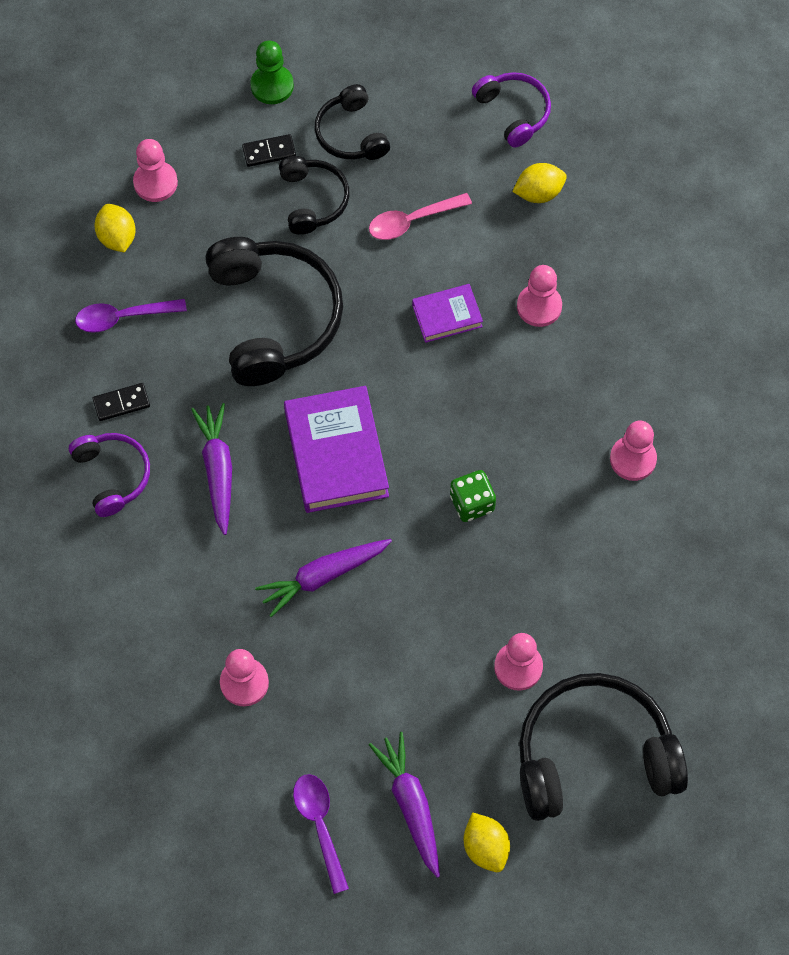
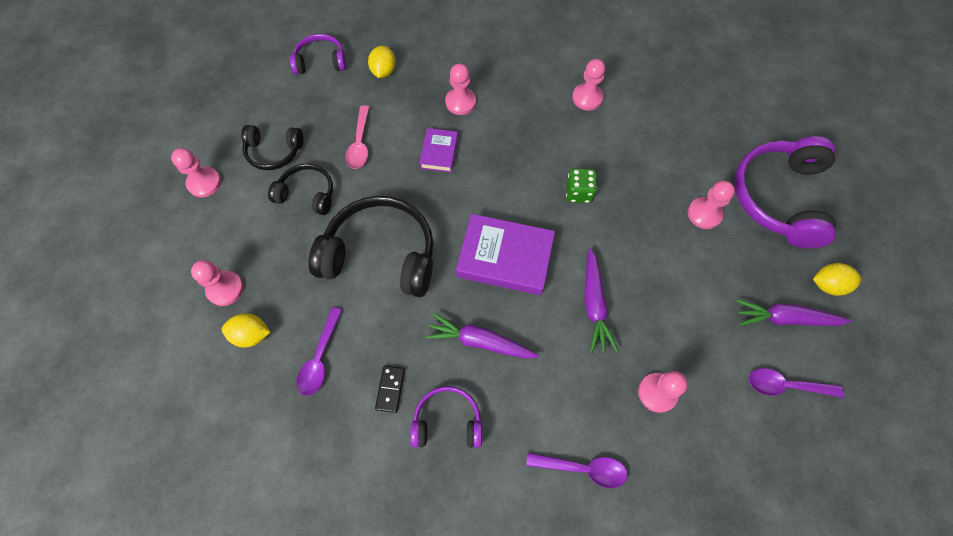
camera: 65 degrees left, 0 degrees up
(123, 632) = (583, 468): none -> purple spoon
(269, 152) = (253, 205): black domino -> none
(272, 86) = (204, 183): green pawn -> pink pawn
(593, 755) = (778, 197): black headphones -> purple headphones

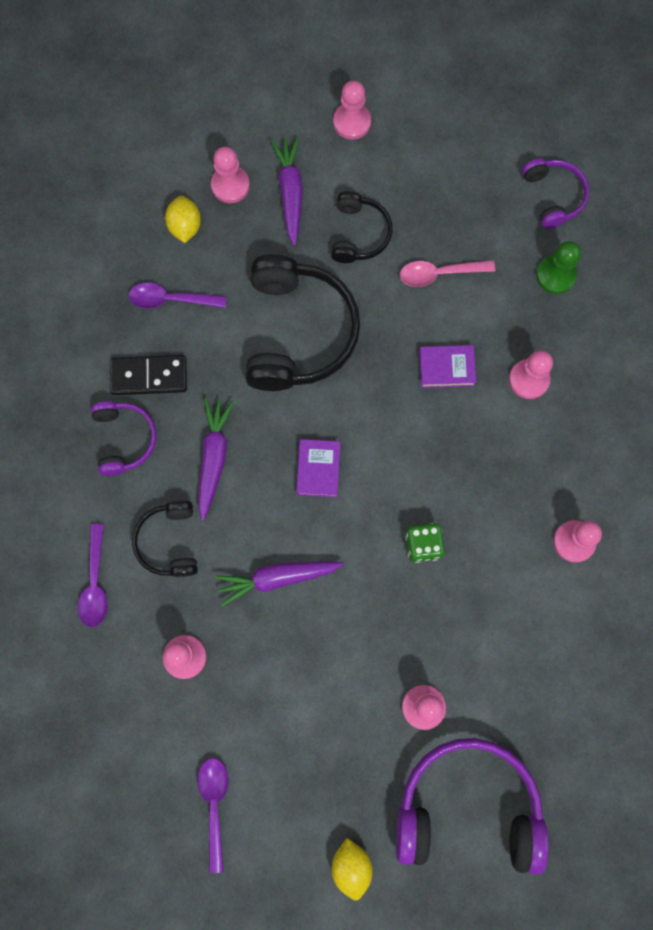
camera: 80 degrees right, 10 degrees up
(274, 152) = (407, 182): black headphones -> black headphones (169, 542)
(384, 71) = (555, 275): yellow lemon -> green pawn
(390, 389) = (149, 376): black domino -> black domino, size x1.62
(505, 257) = (318, 469): purple book -> purple book, size x0.54
(785, 318) = (297, 808): purple carrot -> purple carrot (290, 193)

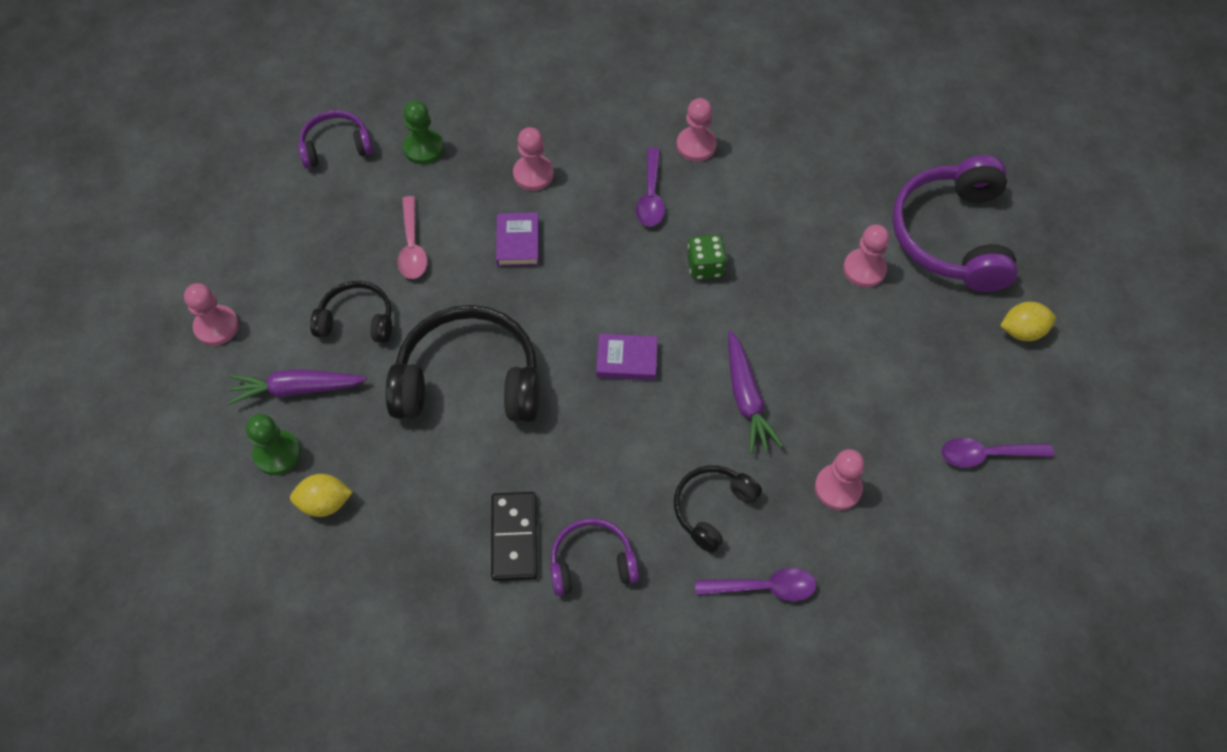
camera: 90 degrees left, 15 degrees down
(169, 542) = (712, 508): black headphones -> black headphones turned 135 degrees clockwise
(171, 299) = (418, 516): purple spoon -> purple spoon (651, 196)
(213, 458) = (614, 464): purple carrot -> none
(230, 185) = (277, 453): pink pawn -> green pawn

